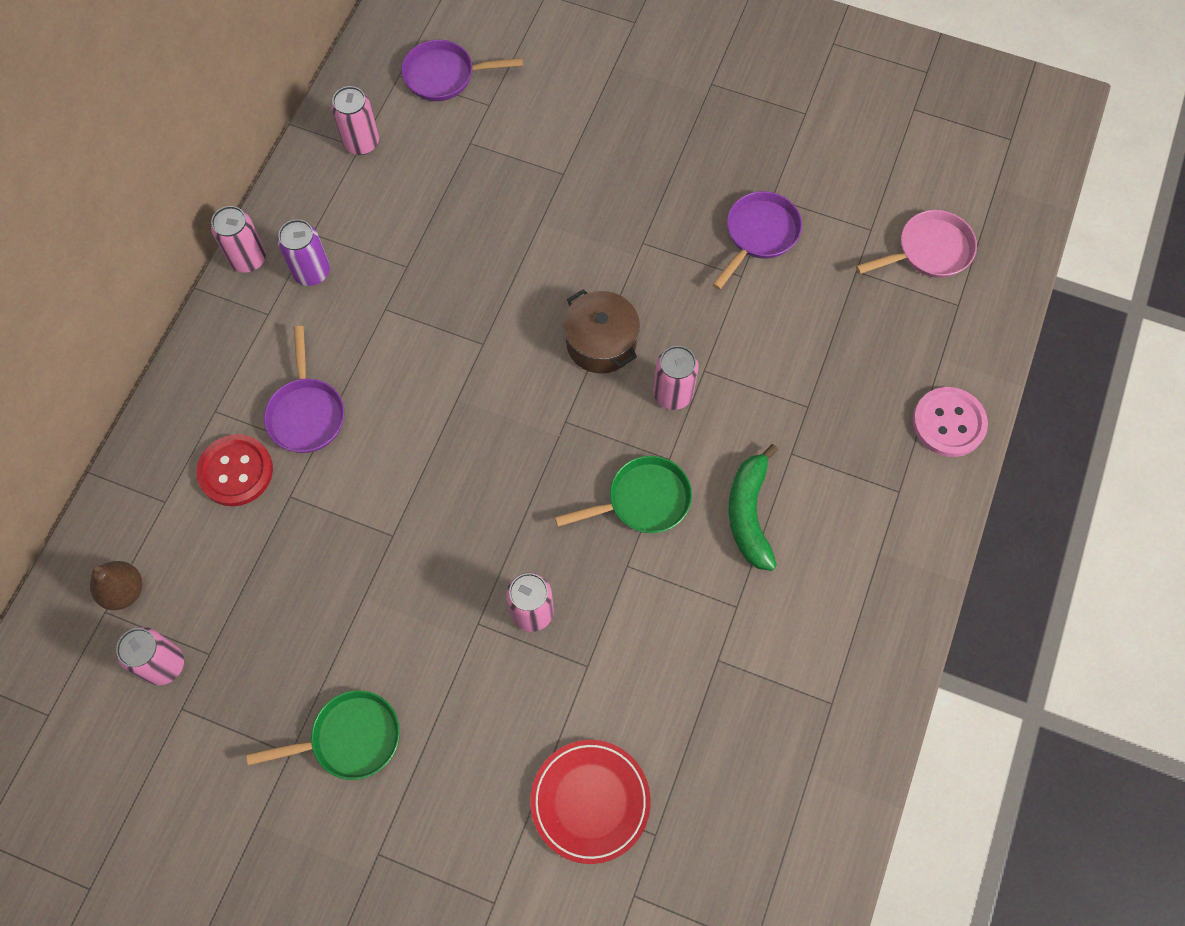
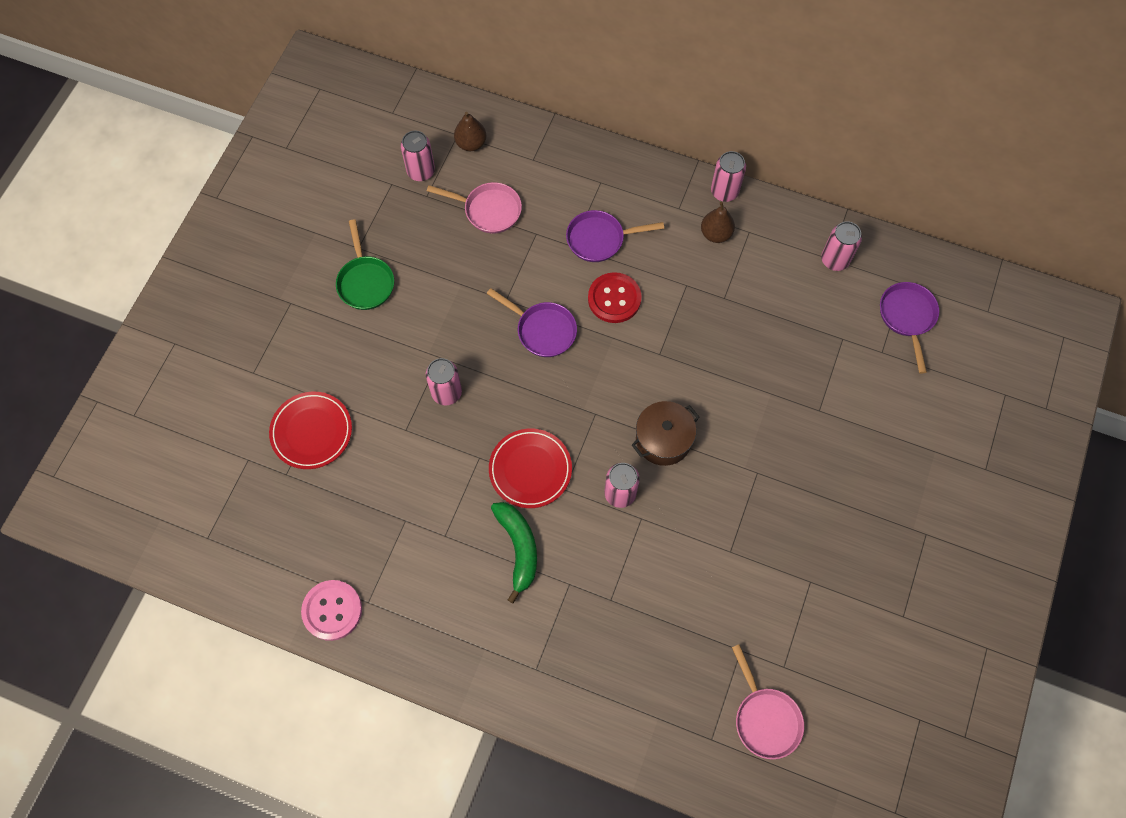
camera: 90 degrees right, 0 degrees up
(236, 471) = (555, 199): red button -> red button (614, 299)
(244, 562) = (488, 210): none -> pink pan
(311, 272) = (715, 234): purple can -> brown pear
(643, 500) = (530, 469): green pan -> red plate
(749, 513) = (518, 548): green banana -> green banana turned 75 degrees clockwise
(759, 235) = (771, 568): purple pan -> purple pan (543, 330)
(948, 423) = (597, 718): pink button -> pink button (332, 610)

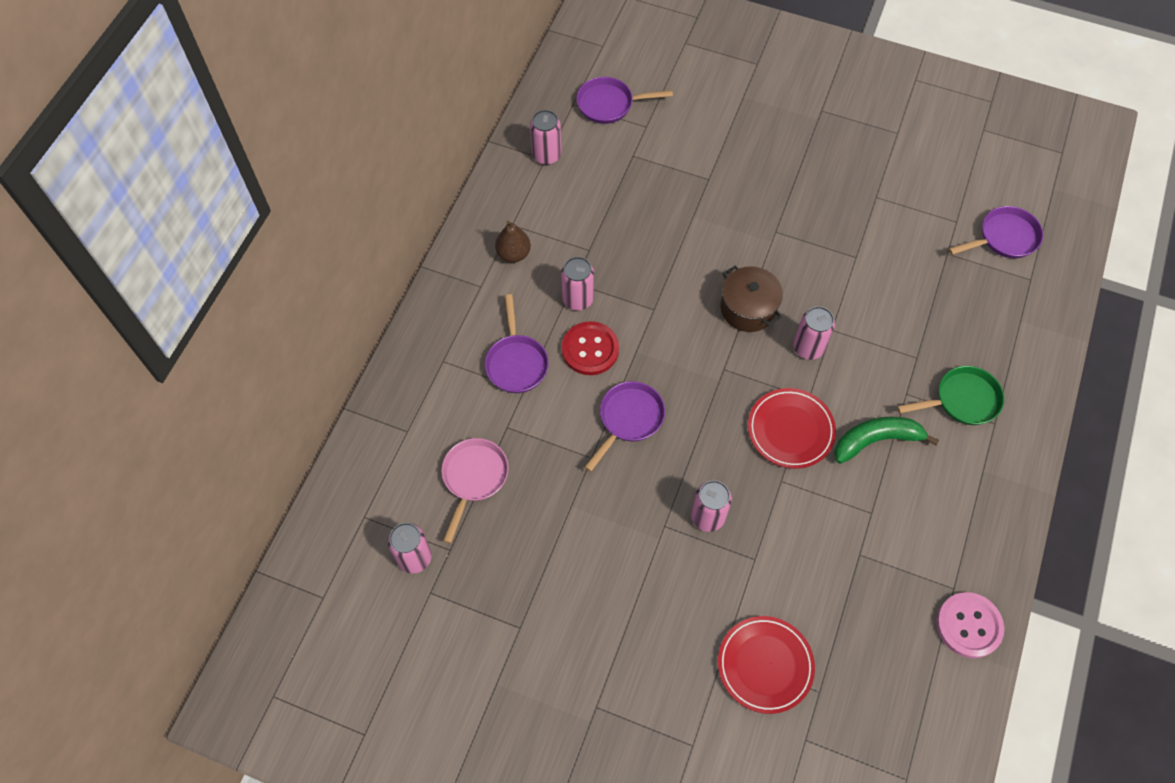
camera: 90 degrees left, 5 degrees down
(365, 282) = (567, 616): green pan -> green pan (962, 400)
(471, 143) = (379, 500): brown pear -> none
(724, 191) = (462, 244): pink can -> pink can (577, 299)
(765, 718) = (1004, 238): pink pan -> purple pan

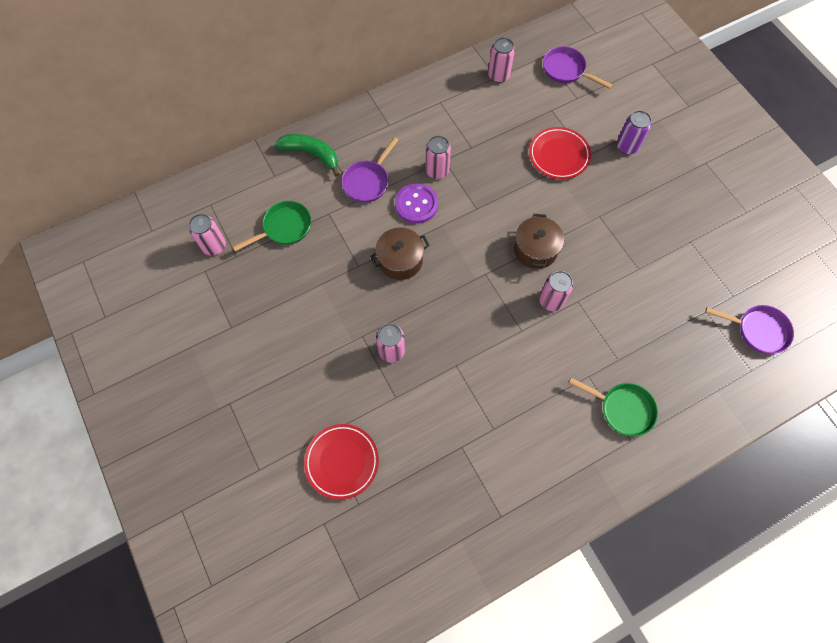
camera: 40 degrees right, 5 degrees up
(474, 478) = (284, 227): pink pan -> green pan
(513, 254) = (425, 119): brown pear -> none
(590, 349) = (416, 204): red button -> purple button
(629, 419) = (400, 260): purple pan -> brown pot
(738, 144) = (627, 146): none -> purple can
(790, 430) = (491, 340): red plate -> red plate (559, 155)
(876, 440) = (540, 388): green banana -> green banana (312, 154)
(968, 625) = (488, 546): pink button -> none

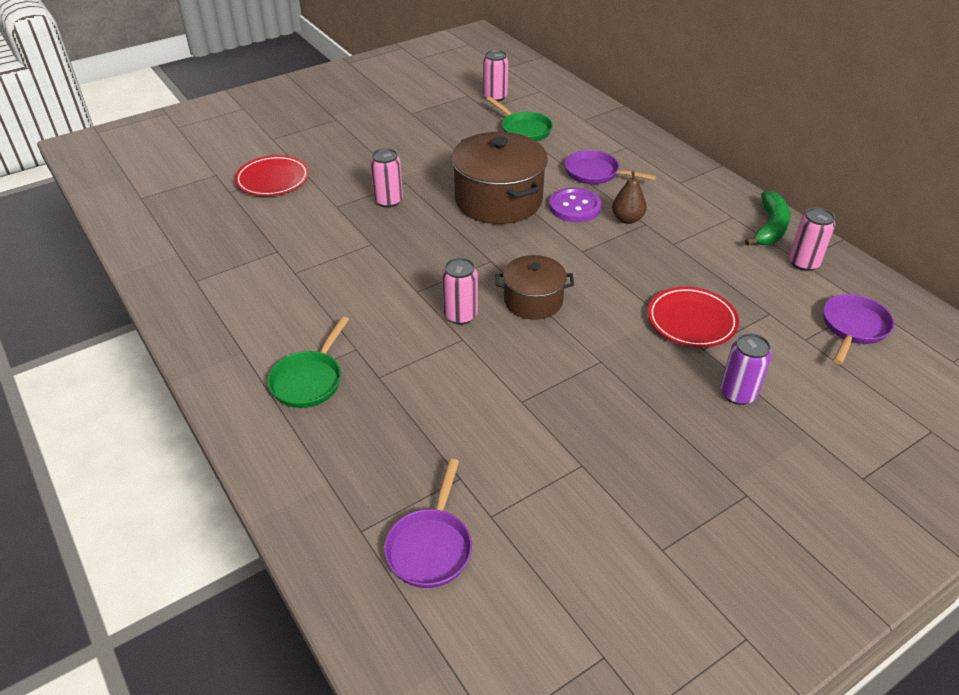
camera: 85 degrees right, 25 degrees down
(312, 154) = (619, 137): green banana -> green banana (770, 227)
(400, 260) = (498, 200): brown pot -> brown pot, size x1.72
(437, 171) = (627, 219): pink can -> brown pear

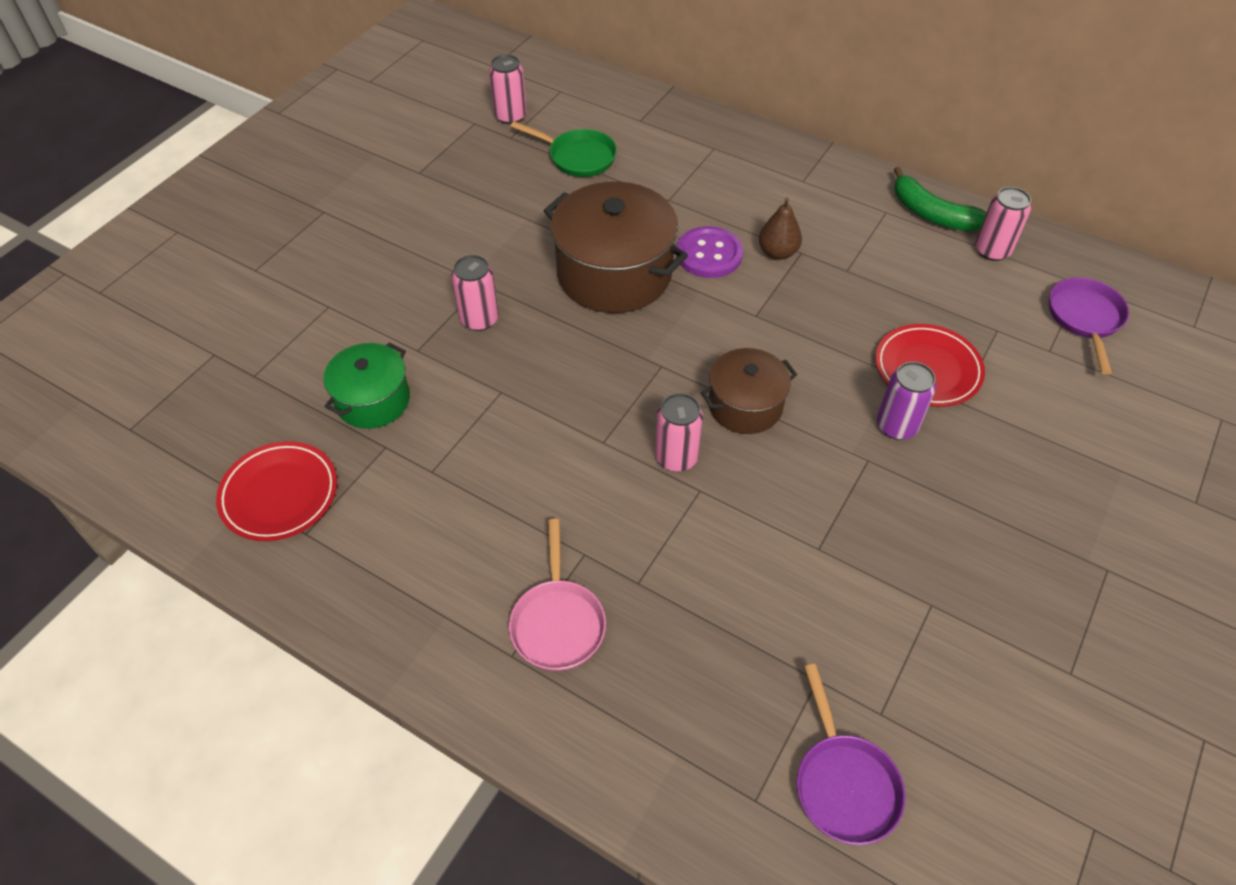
camera: 25 degrees left, 10 degrees up
(273, 180) = (302, 336): red plate -> red plate (279, 494)
(289, 225) = (373, 400): none -> green pot
(309, 380) = (557, 622): green pan -> pink pan
(595, 173) = (702, 197): purple pan -> none
(738, 394) = (1027, 446): purple can -> purple can (896, 426)
(770, 227) = (932, 214): green banana -> green banana turned 135 degrees clockwise

